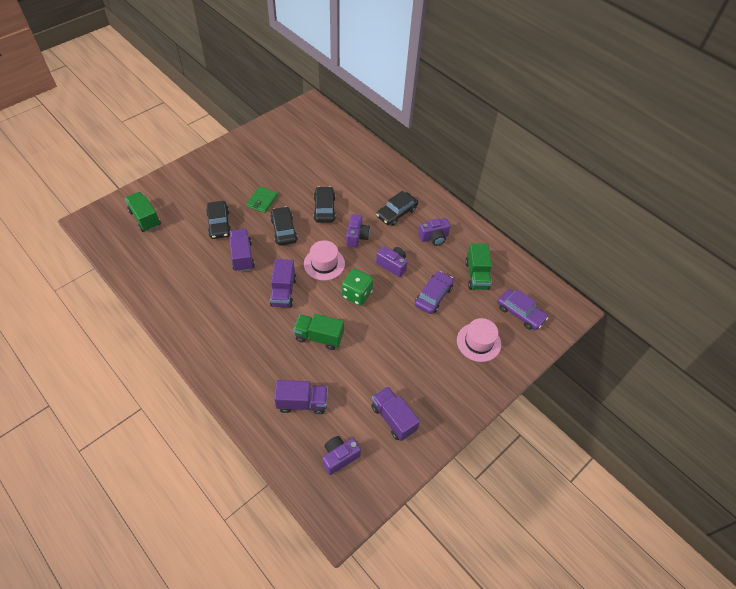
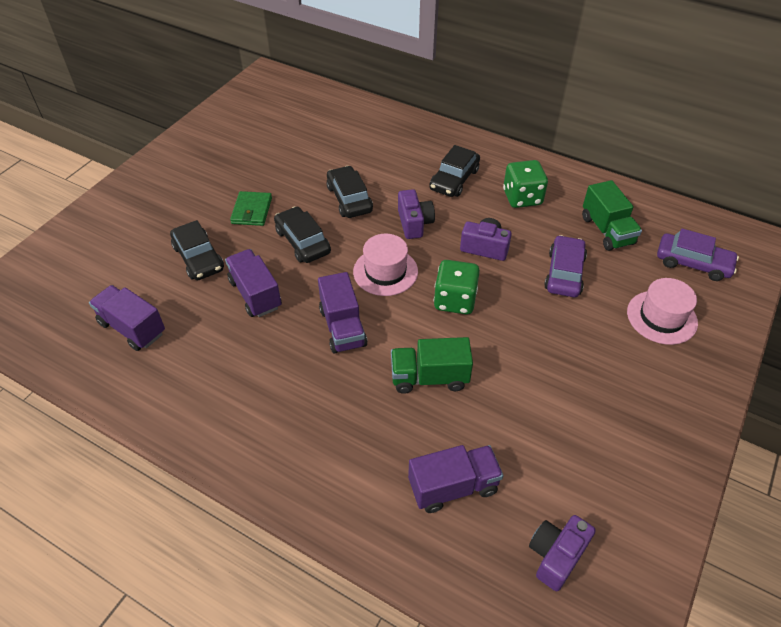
camera: 15 degrees left, 5 degrees down
(145, 218) = (73, 280): green truck -> none
(393, 418) = (605, 465): purple truck -> purple truck (132, 328)
(434, 237) = (522, 198): purple camera -> green dice

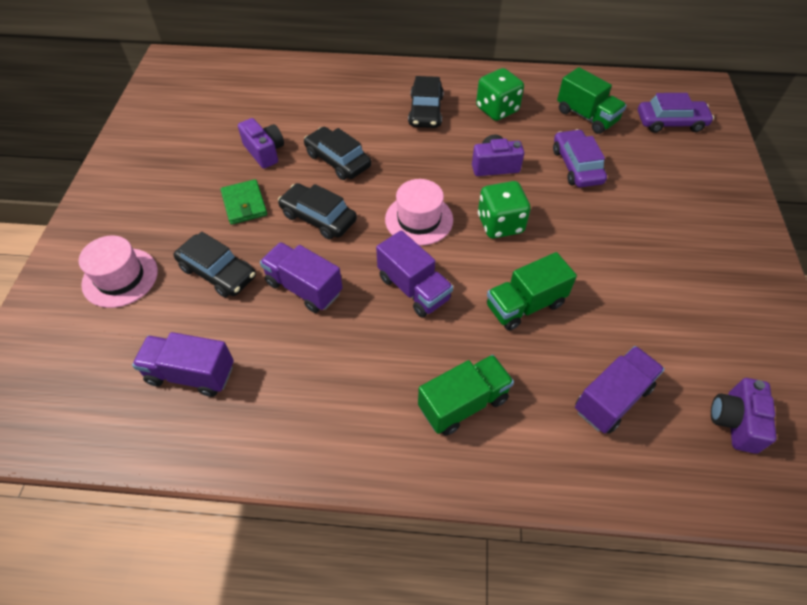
camera: 25 degrees left, 5 degrees up
(321, 436) = (463, 403): none -> green truck
(414, 223) = (416, 164): purple camera -> purple camera (264, 152)
(661, 317) = (678, 177): pink hat -> pink hat (120, 277)

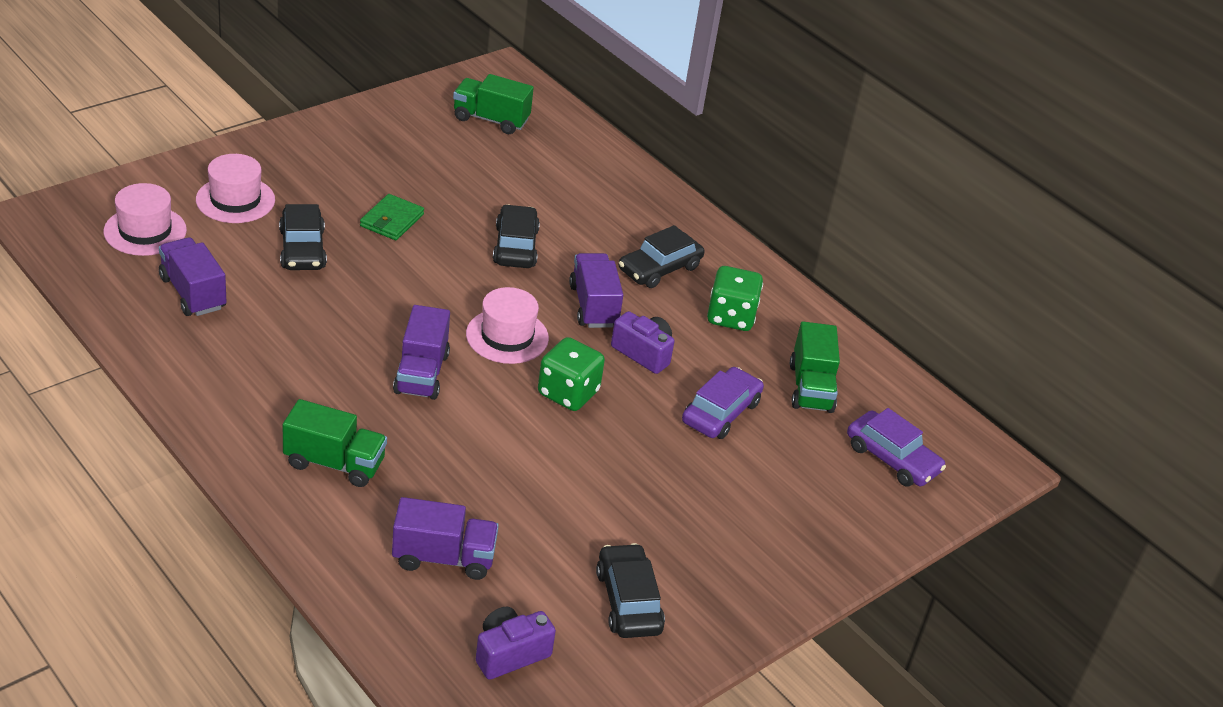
camera: 40 degrees right, 15 degrees down
(85, 359) = (145, 231): none -> pink hat
(264, 152) = (467, 196): purple camera -> none
(304, 288) = (344, 307): purple truck -> purple truck (593, 306)
(318, 218) = (431, 273): black car -> black car (628, 601)
(525, 305) = (486, 454): green truck -> green truck (491, 119)

